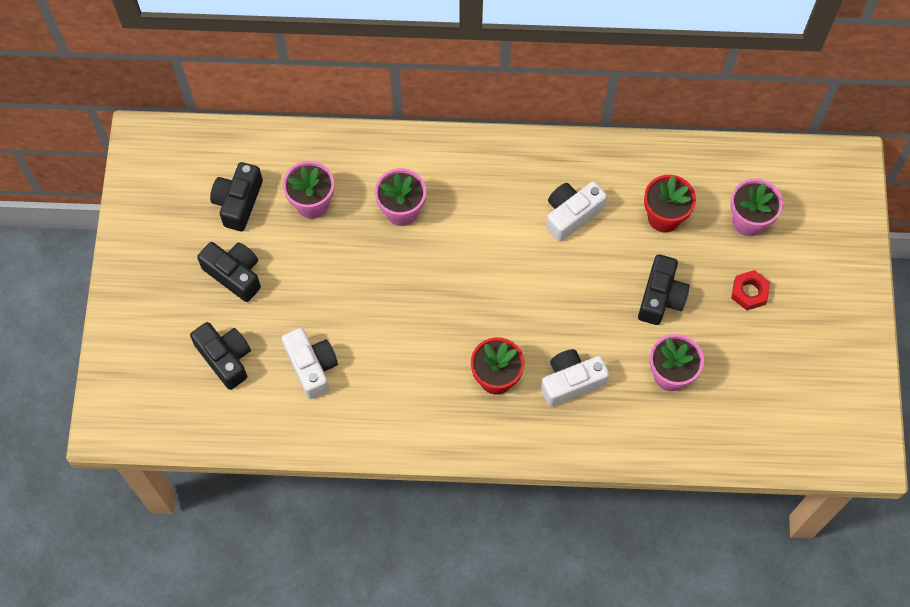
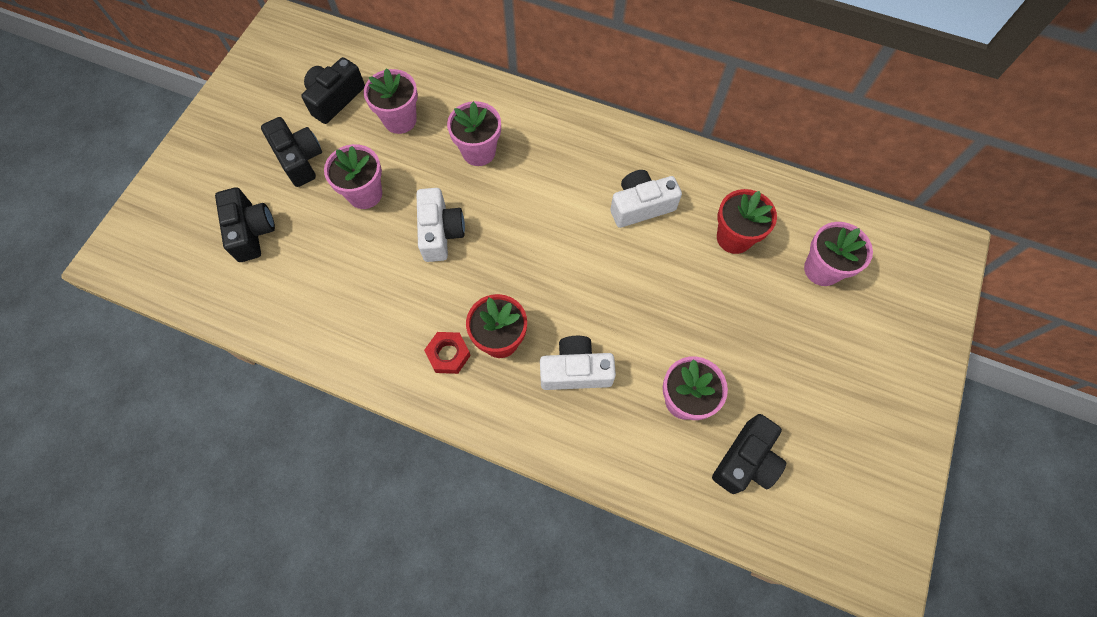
camera: 20 degrees right, 0 degrees up
(311, 367) = (326, 267): white camera -> white camera (440, 232)
(314, 287) = (365, 194): none -> pink flower pot
(660, 297) = (702, 316): black camera -> black camera (746, 460)
(749, 292) = (799, 342): red nut -> red nut (448, 354)

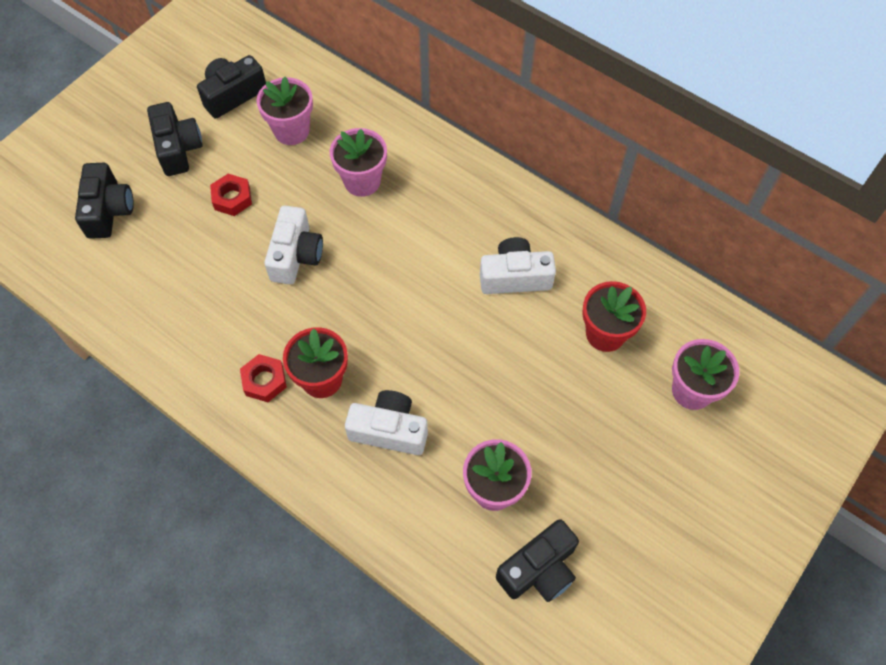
camera: 15 degrees right, 5 degrees down
(365, 194) = (232, 198): pink flower pot -> red nut

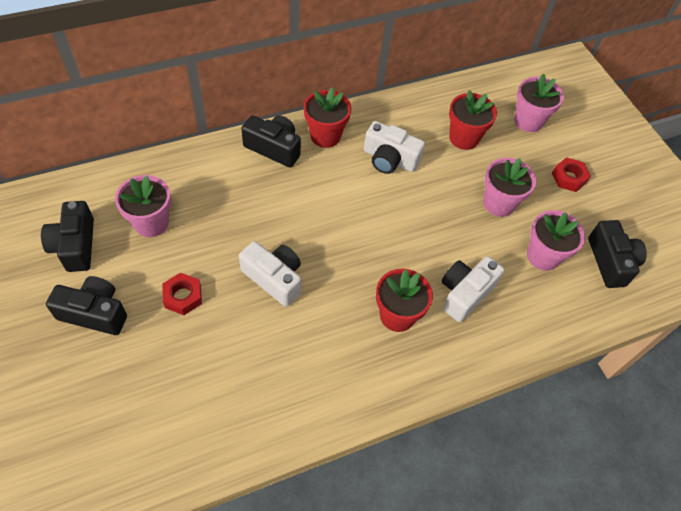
camera: 65 degrees left, 5 degrees down
(108, 210) = (113, 401): black camera -> black camera (274, 148)
(264, 381) = (374, 356): red nut -> red nut (569, 178)
(362, 181) = (240, 202): pink flower pot -> pink flower pot (498, 203)
(500, 204) = (325, 136): none -> red flower pot
(515, 277) = (389, 159): white camera -> white camera turned 90 degrees counterclockwise

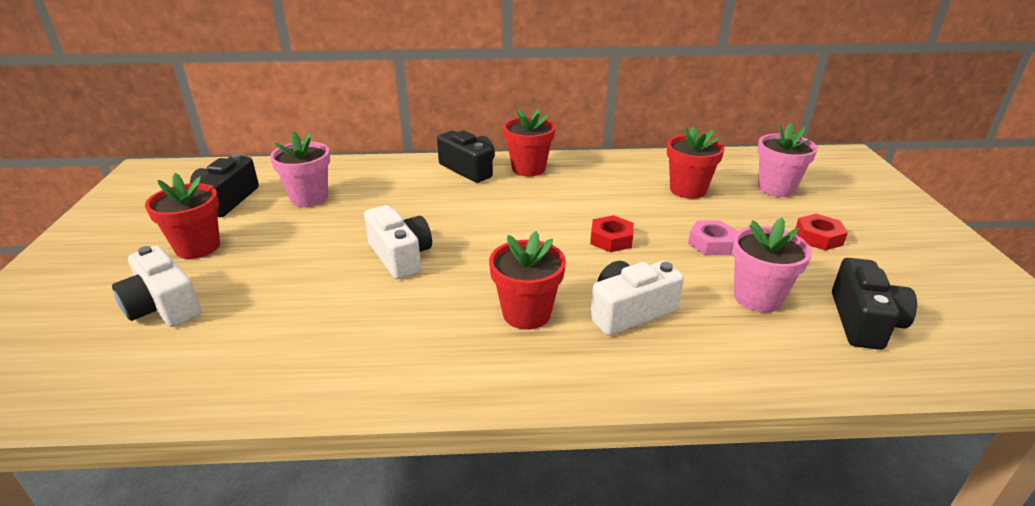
camera: 25 degrees right, 25 degrees down
(94, 313) = (198, 247): black camera -> red flower pot
(183, 296) = (293, 252): red nut -> red nut (611, 239)
(389, 159) = (590, 193): white camera -> white camera (163, 306)
(498, 203) = (711, 243): pink flower pot -> pink nut

